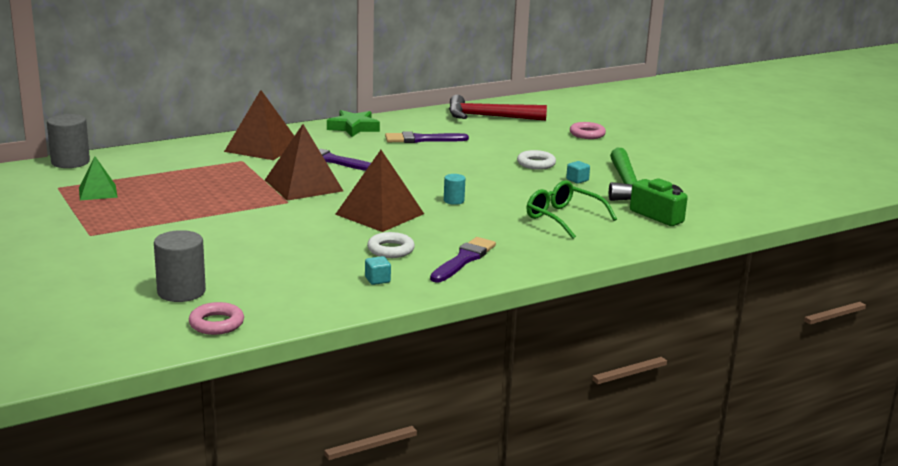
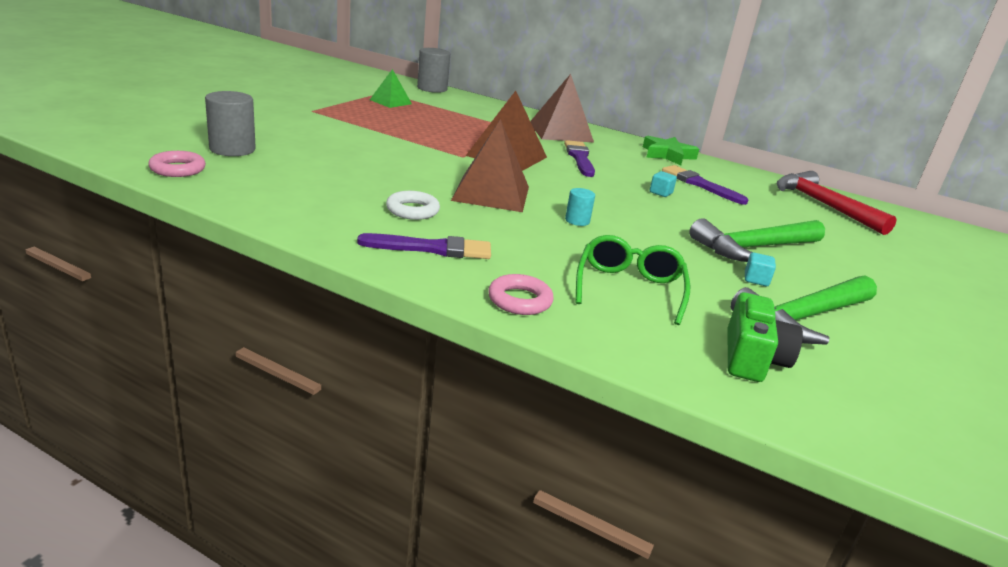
camera: 55 degrees right, 5 degrees up
(377, 280) = (333, 215): turquoise cube -> turquoise cube (660, 193)
(536, 164) = (754, 248): white ring -> green hammer
(587, 134) = (902, 265): pink ring -> pink ring (520, 300)

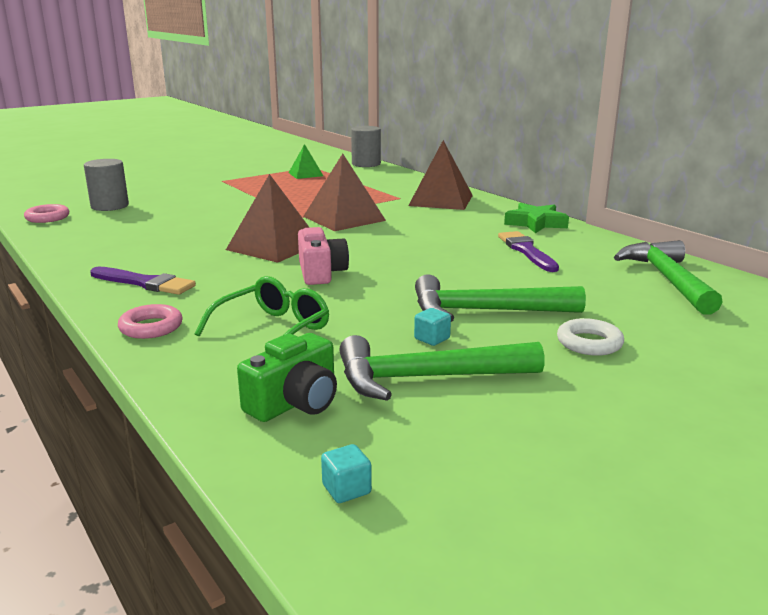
camera: 30 degrees right, 5 degrees down
(412, 210) = (178, 255): white ring -> white ring (589, 343)
(577, 221) = (321, 273): turquoise cylinder -> pink camera
(579, 158) = (421, 222): purple brush -> none
(660, 193) = (461, 256): turquoise cube -> turquoise cube (346, 489)
(823, 205) = (667, 279): red hammer -> green hammer

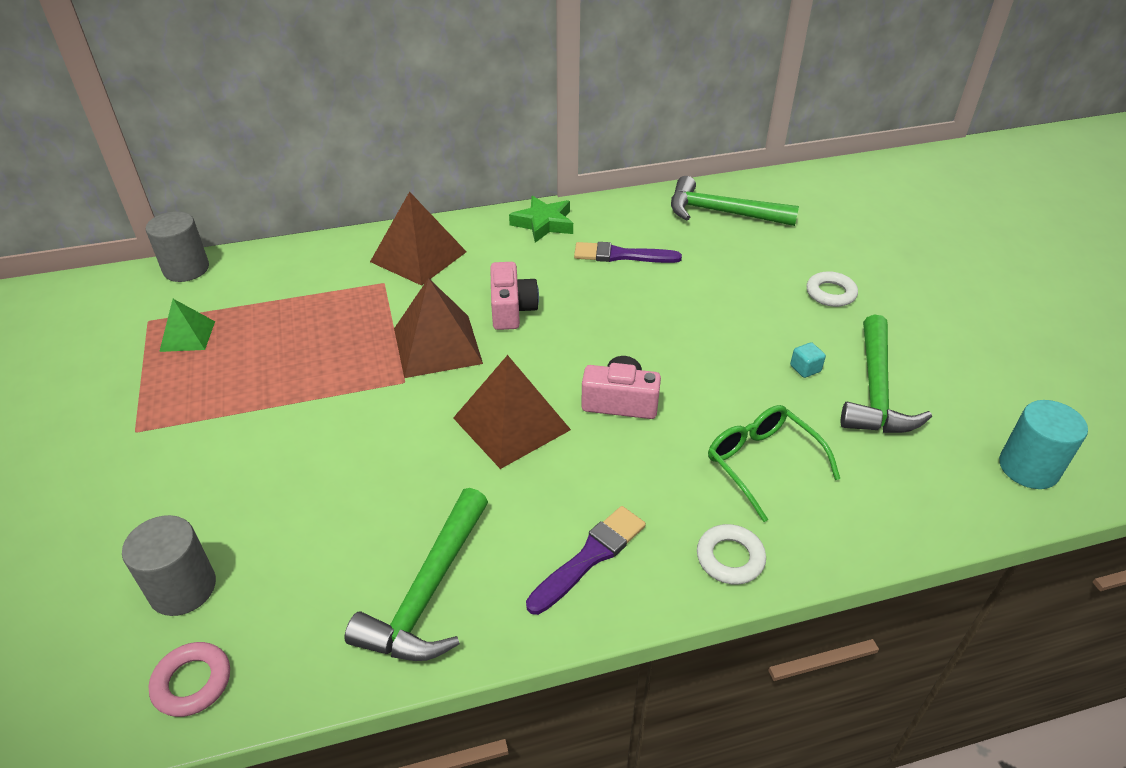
camera: 70 degrees left, 20 degrees up
(151, 327) = (730, 558): pink ring -> white ring
(295, 402) = (907, 472): green camera -> none
(346, 489) = (1028, 468): turquoise cube -> turquoise cylinder
(406, 229) = (511, 309): none -> pink camera
(485, 311) = (757, 324): green hammer -> green hammer (428, 592)

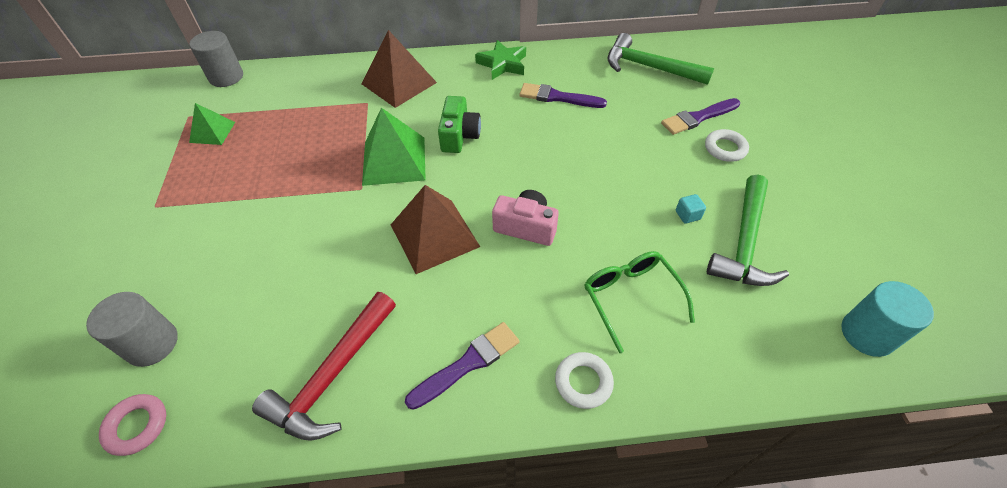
camera: 10 degrees right, 10 degrees up
(428, 592) = (332, 376): green hammer -> red hammer
(437, 345) = (394, 160): brown pyramid -> green pyramid
(511, 309) = (459, 135): pink camera -> green camera
(792, 263) = (698, 118): none -> purple brush

